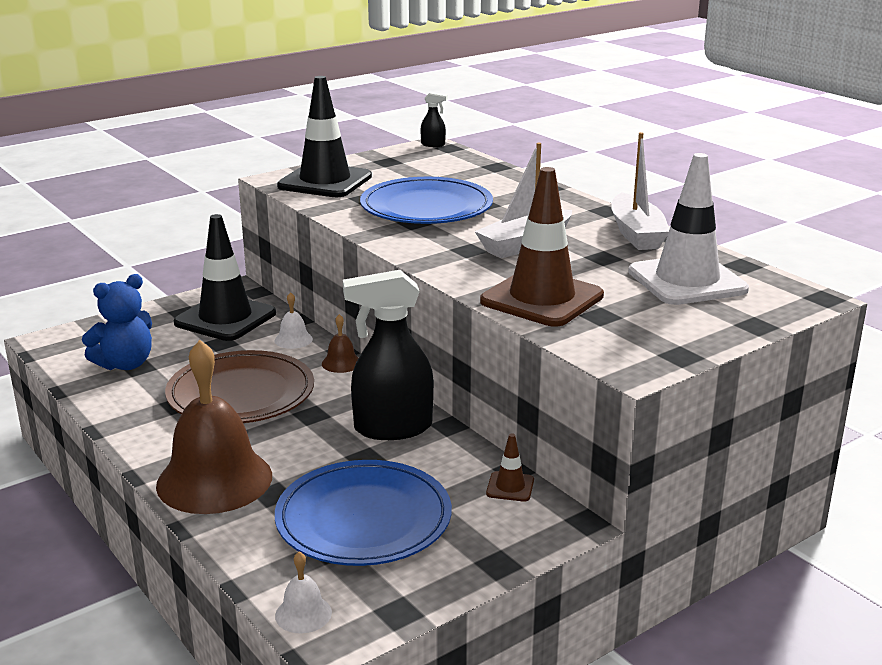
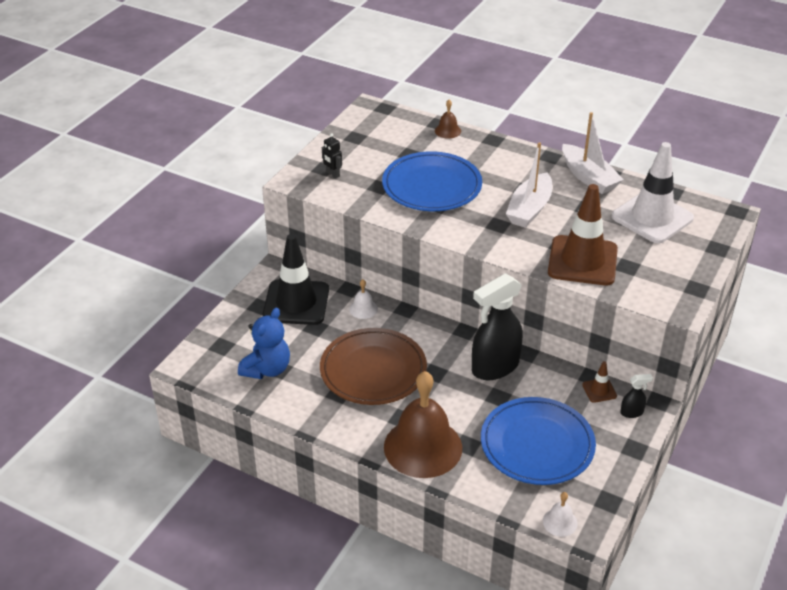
camera: 25 degrees left, 15 degrees up
(325, 181) = (333, 174): black traffic cone -> black robot
(341, 363) = (414, 320): brown bell -> brown bell (447, 131)
(433, 145) = (370, 107): black spray bottle -> black spray bottle (632, 412)

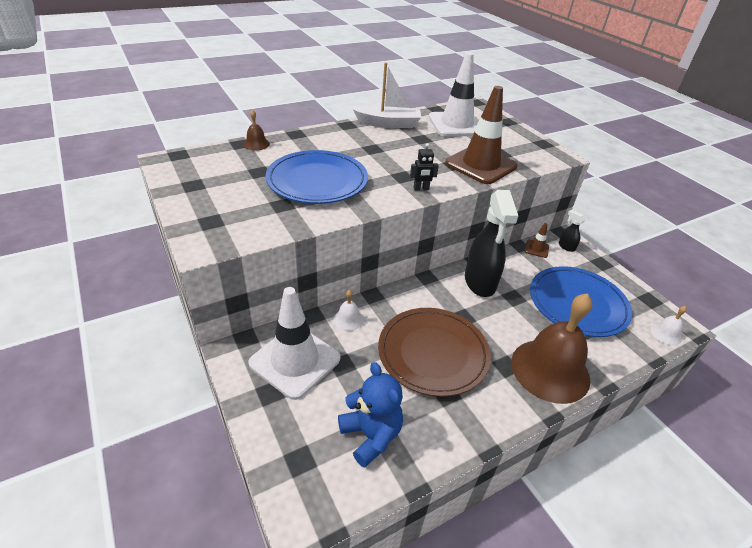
camera: 60 degrees left, 0 degrees up
(296, 303) = (295, 361): black traffic cone -> white traffic cone
(333, 174) = (228, 220): black robot -> black robot (421, 189)
(529, 209) = (398, 157): white boat -> none
(632, 412) = (566, 247): black spray bottle -> black spray bottle turned 60 degrees counterclockwise

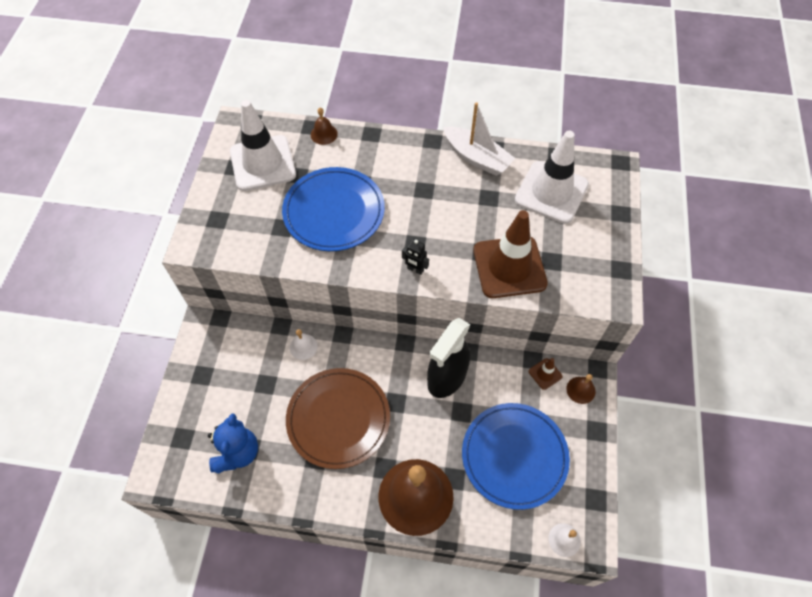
camera: 40 degrees right, 20 degrees up
(295, 361) = (237, 360): white traffic cone -> white traffic cone (263, 163)
(566, 247) = (580, 390): black spray bottle -> brown bell

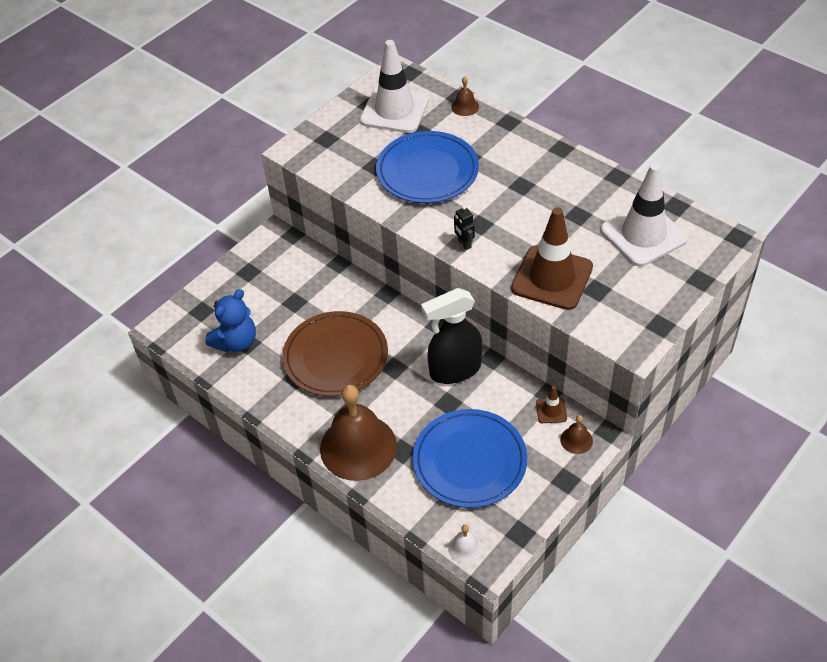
camera: 35 degrees right, 10 degrees down
(303, 346) = (346, 288): white bell -> none
(477, 158) = (593, 178): white boat -> none

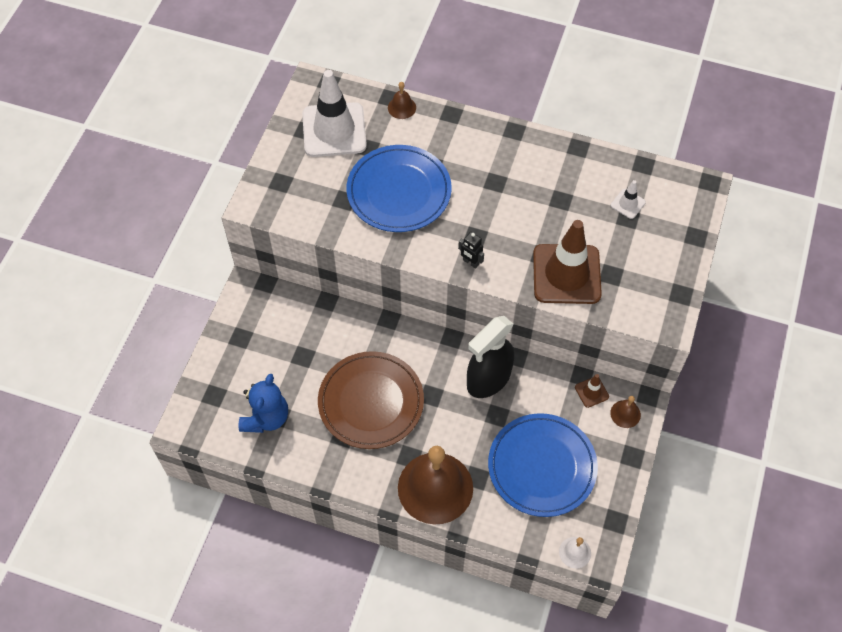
camera: 25 degrees left, 10 degrees up
(643, 234) = (627, 204): white traffic cone -> white traffic cone, size x0.43

